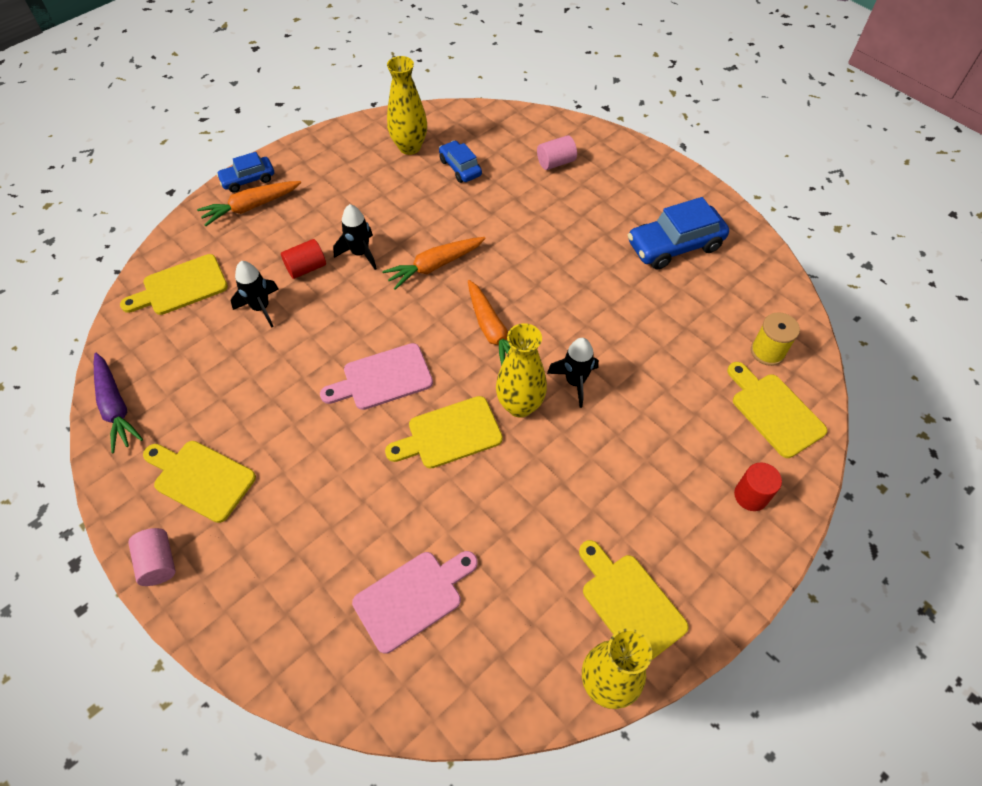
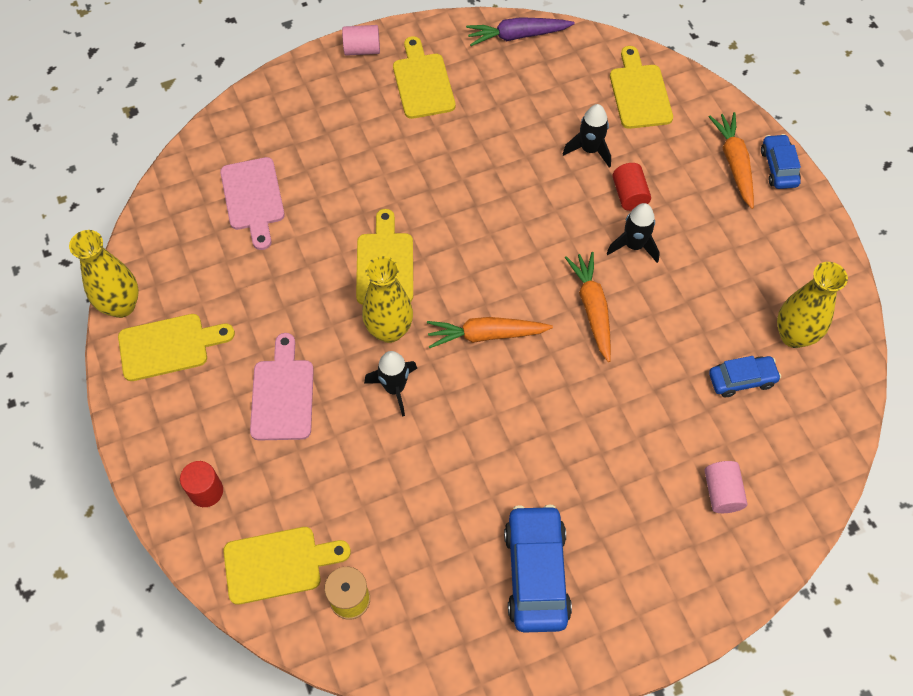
camera: 110 degrees right, 5 degrees up
(200, 478) = (422, 82): yellow cutting board -> yellow cutting board turned 60 degrees counterclockwise
(382, 378) = (467, 227): pink cutting board -> pink cutting board (282, 394)

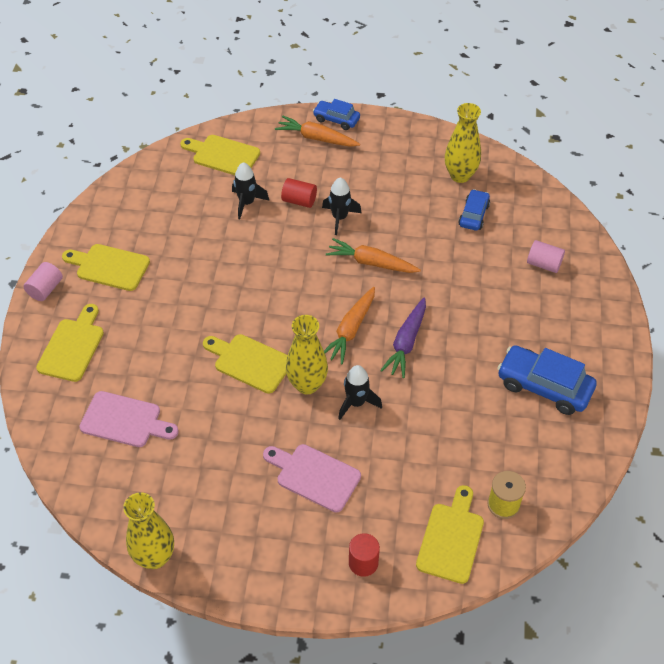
camera: 60 degrees left, 10 degrees down
(169, 346) = (218, 537): yellow cutting board -> yellow cutting board (72, 346)
(517, 36) = (117, 194): purple carrot -> purple carrot (406, 342)

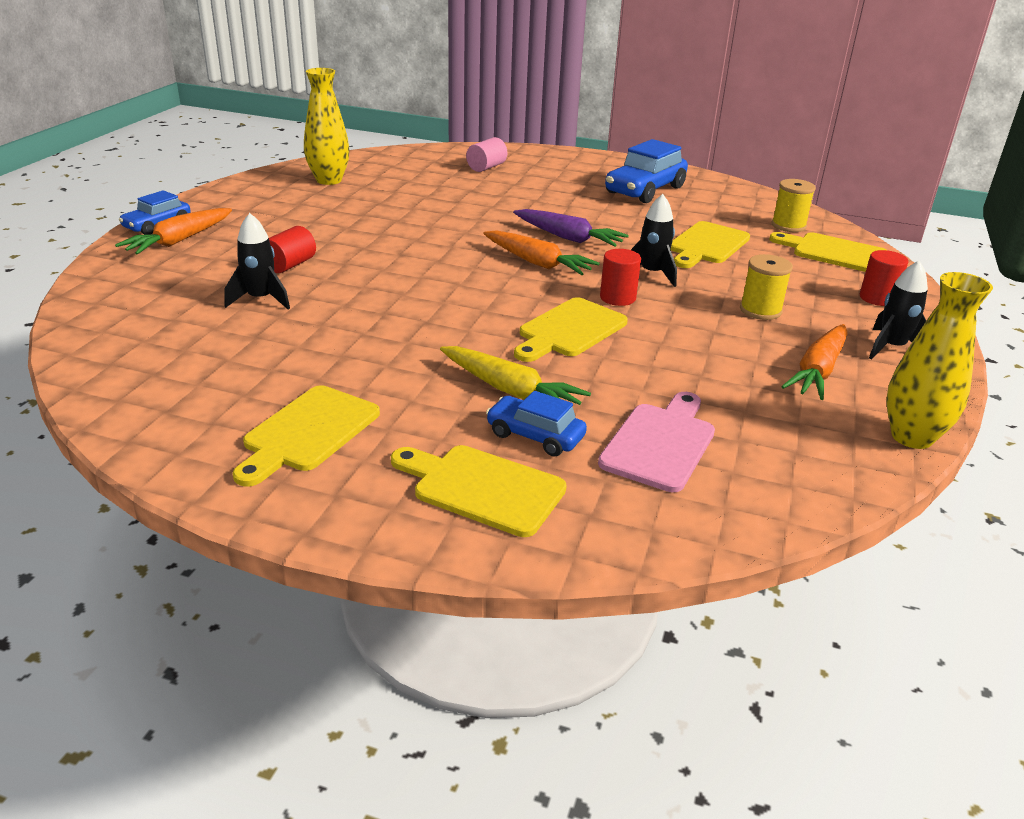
camera: 80 degrees left, 20 degrees down
(45, 289) = (316, 513): pink cylinder -> none
(168, 343) = (510, 390): none -> yellow carrot
(223, 155) = (137, 306): yellow cutting board -> yellow cutting board (707, 245)
(307, 384) = (617, 298): yellow vase -> red cylinder
(314, 476) = (760, 310): pink cutting board -> yellow spool
(339, 218) = (343, 246): black rocket -> black rocket (891, 348)
(371, 263) = (434, 238): orange carrot -> orange carrot (818, 371)
(473, 215) = (395, 183): blue car -> blue car (535, 436)

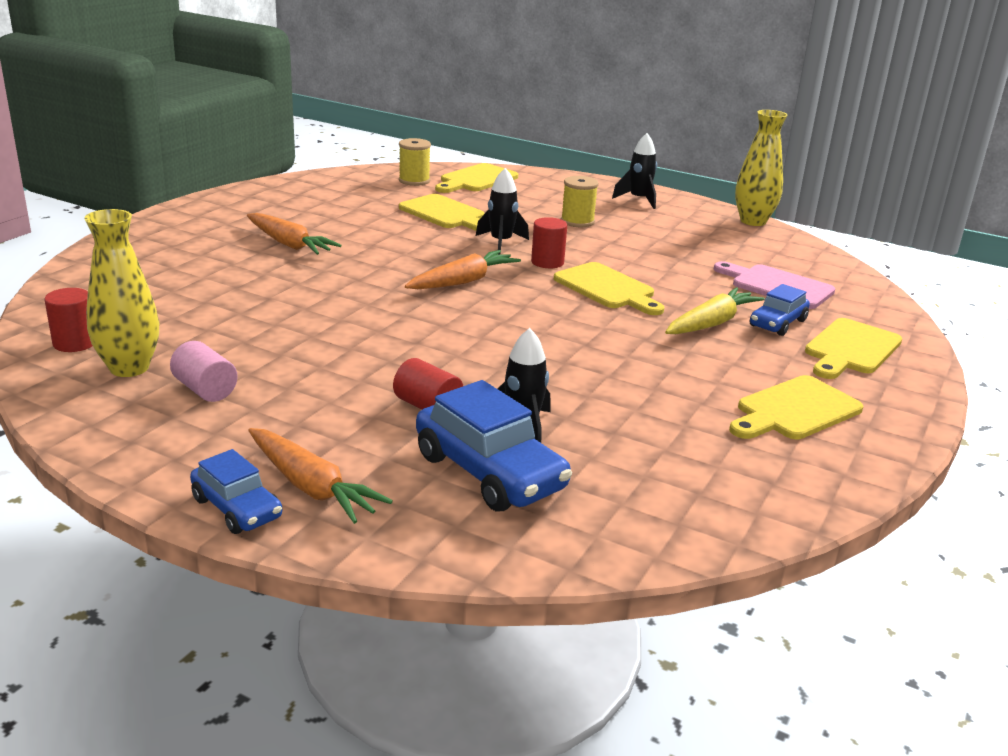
camera: 80 degrees left, 5 degrees down
(308, 432) = (794, 410): yellow cutting board -> yellow cutting board turned 105 degrees clockwise
(486, 167) = (160, 269): pink cylinder -> pink cylinder (205, 390)
(568, 238) = (405, 260): purple carrot -> none
(645, 190) = (294, 211): blue car -> blue car (490, 472)
(818, 371) = (673, 225): orange carrot -> orange carrot (289, 244)
(877, 298) = (561, 186): red cylinder -> red cylinder (75, 343)

